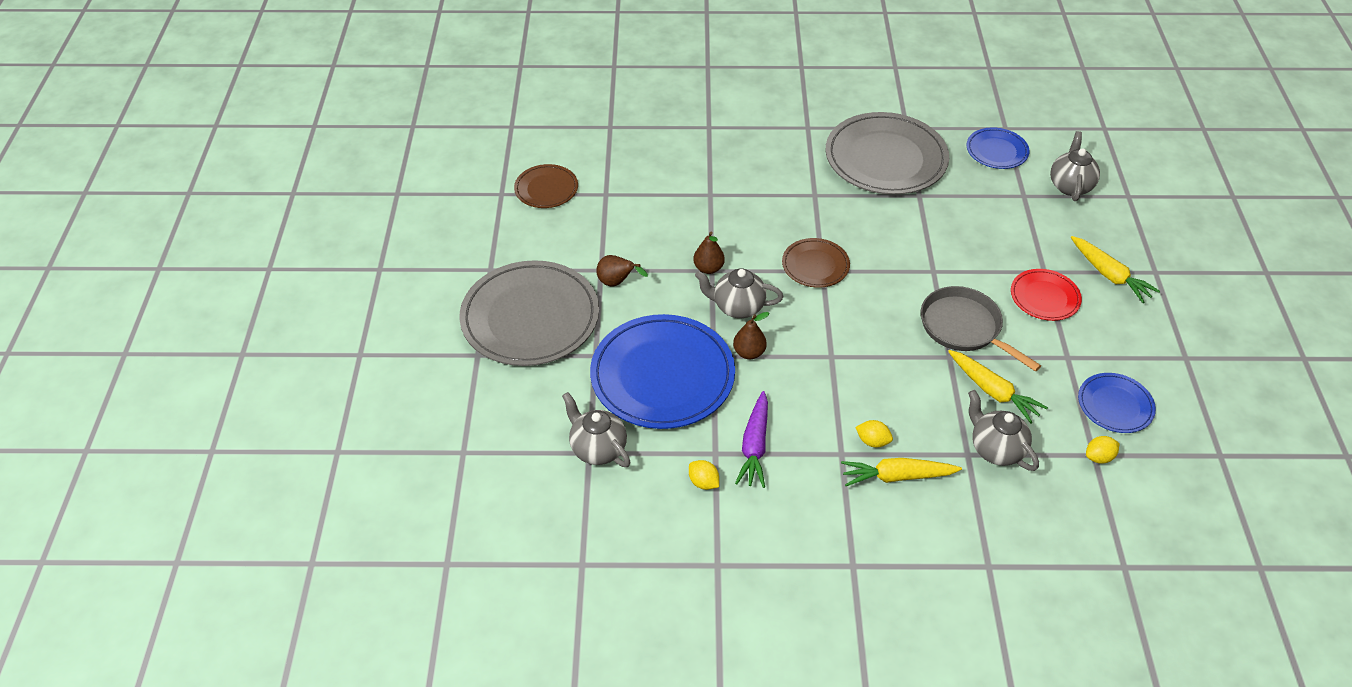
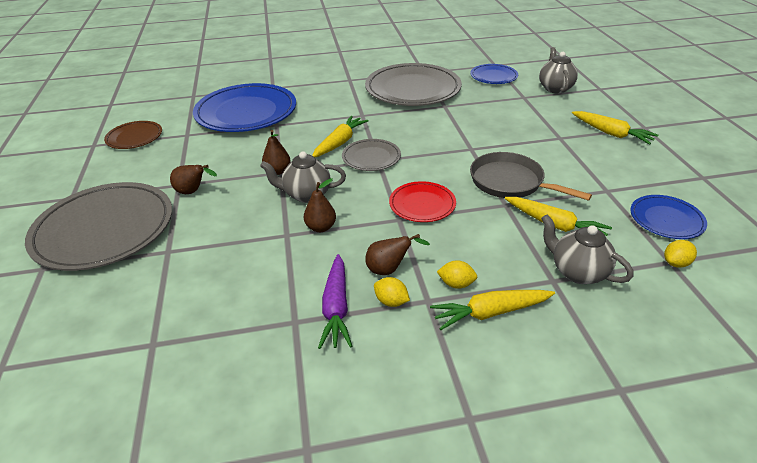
camera: 10 degrees left, 10 degrees down
(597, 449) = (162, 338): grey teapot -> none
(662, 375) = (236, 258): blue plate -> blue plate (246, 112)
(703, 482) = (283, 354): yellow lemon -> yellow lemon (391, 301)
(782, 236) = (340, 142): none -> yellow carrot
(810, 414) = (389, 269): none -> brown pear
(815, 265) = (371, 157): brown plate -> grey plate
(1044, 297) = (568, 153): red plate -> red plate (422, 204)

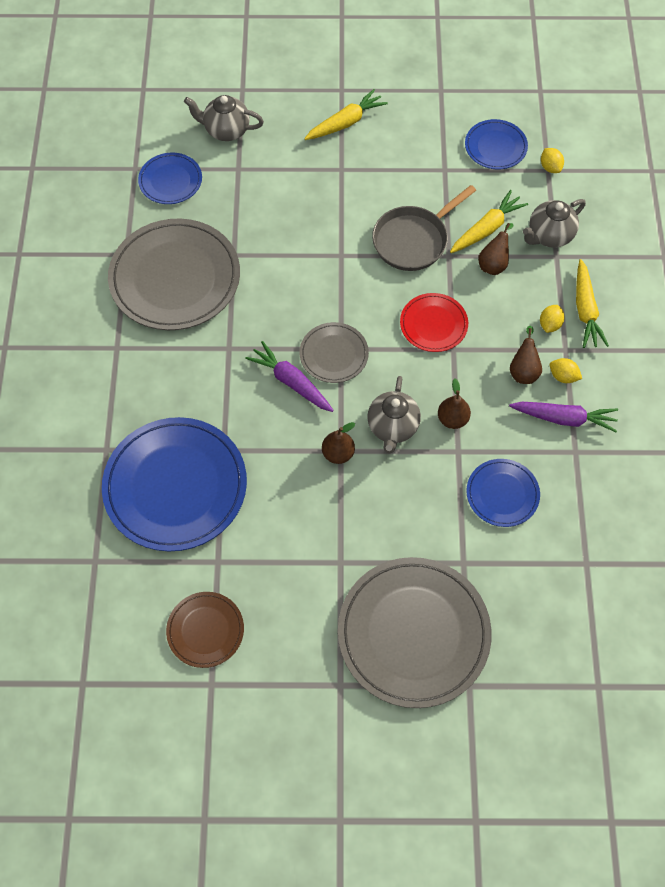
camera: 80 degrees left, 25 degrees up
(193, 192) = (360, 545): brown pear -> brown pear (493, 264)
(240, 269) = (502, 494): none -> blue plate
(340, 142) = (291, 382): yellow carrot -> purple carrot
(391, 301) = (563, 376): yellow lemon -> yellow lemon turned 75 degrees clockwise

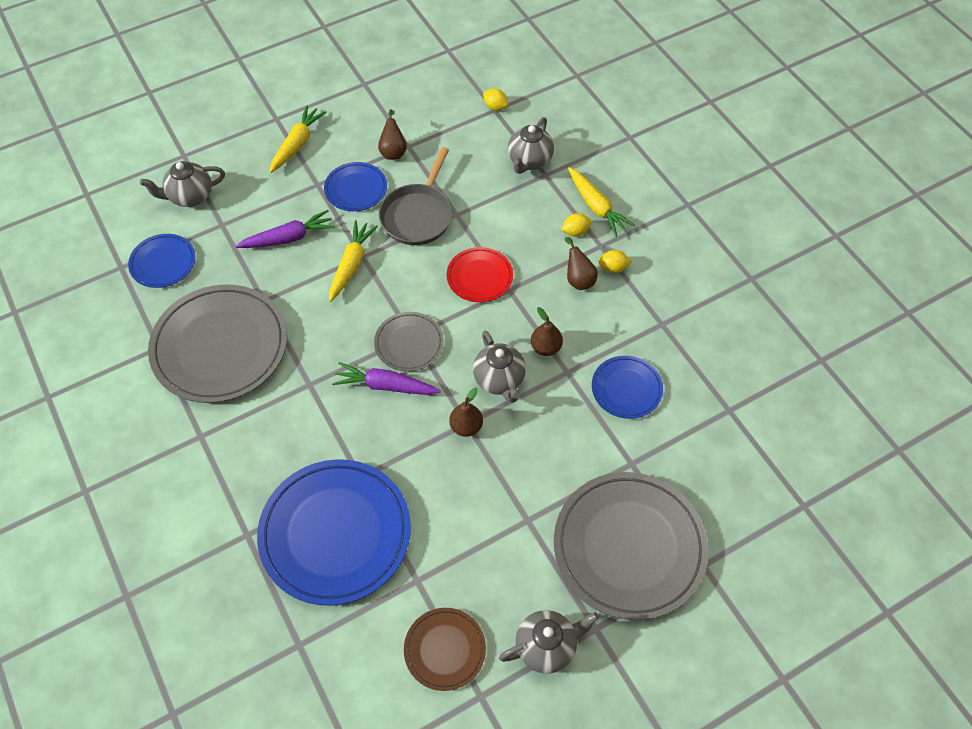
camera: 30 degrees left, 5 degrees down
(289, 676) = (546, 646): none -> grey teapot
(486, 229) = (474, 178): yellow carrot -> yellow carrot (351, 264)
(493, 264) = (498, 204): brown pear -> brown pear (393, 151)
(495, 147) = (439, 109): blue plate -> blue plate (356, 189)
(549, 324) = (575, 231): yellow lemon -> yellow lemon turned 75 degrees clockwise
(564, 418) = (636, 301): purple carrot -> purple carrot (288, 238)

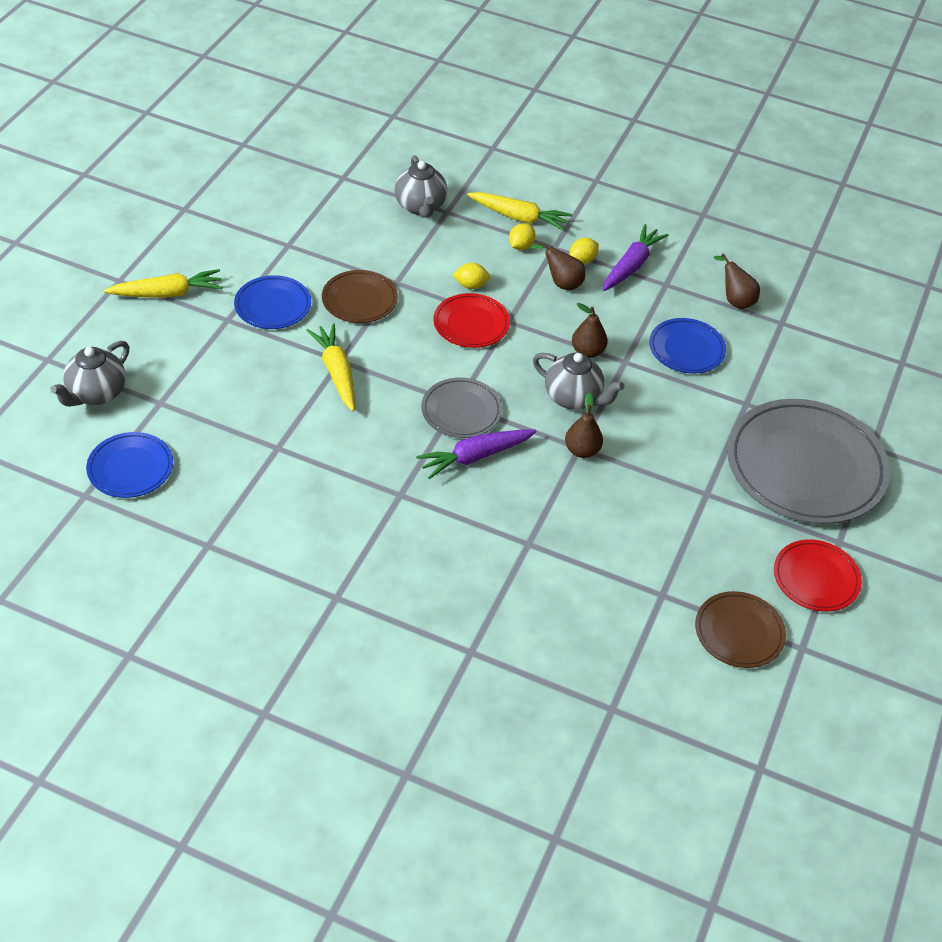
camera: 40 degrees left, 10 degrees down
(220, 346) = (274, 510): grey plate -> none
(288, 238) = (246, 380): purple carrot -> purple carrot (631, 265)
(297, 144) = (167, 293): yellow carrot -> yellow carrot turned 90 degrees clockwise
(335, 533) = (553, 601): blue plate -> none
(393, 151) = (277, 256): brown pear -> brown pear (735, 300)
(418, 215) = (359, 300): grey pan -> brown plate
(495, 107) = (341, 174): yellow lemon -> yellow lemon (471, 285)
(546, 646) = (816, 578): grey teapot -> red plate

